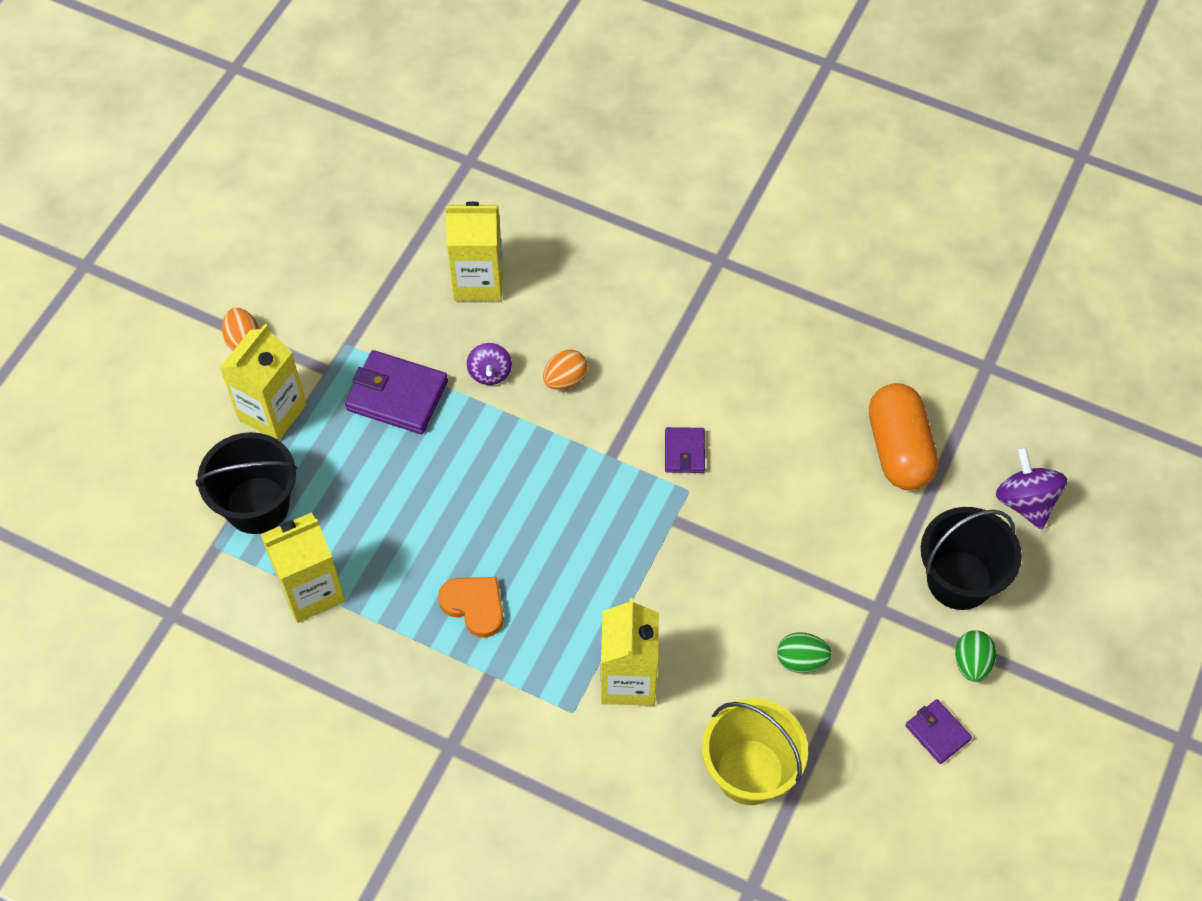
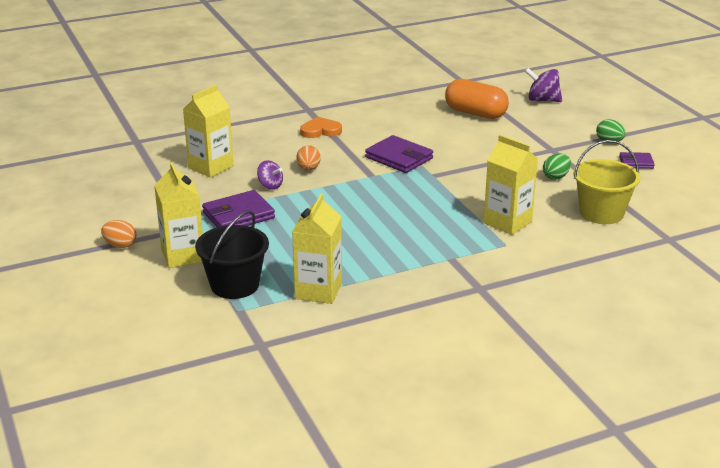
camera: 50 degrees left, 30 degrees down
(474, 606) = (402, 246): orange heart -> orange heart (320, 131)
(684, 452) = (399, 158): purple wallet -> purple wallet, size x1.77
(959, 580) = (562, 128): black bucket -> none

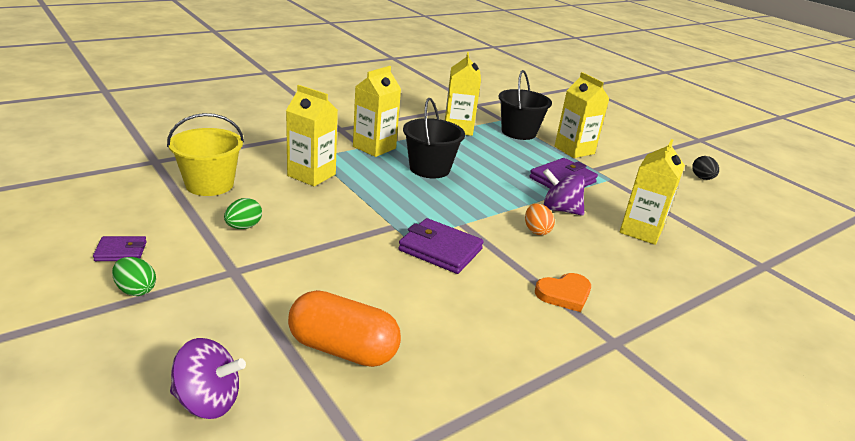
camera: 165 degrees right, 0 degrees up
(64, 216) = (702, 178): none -> black egg
(120, 245) = (628, 157): orange egg -> none
(270, 186) = (560, 209): purple spinning top -> purple spinning top, size x1.51
(381, 229) = (429, 168): none -> black bucket
(438, 258) = (374, 147): none -> yellow carton

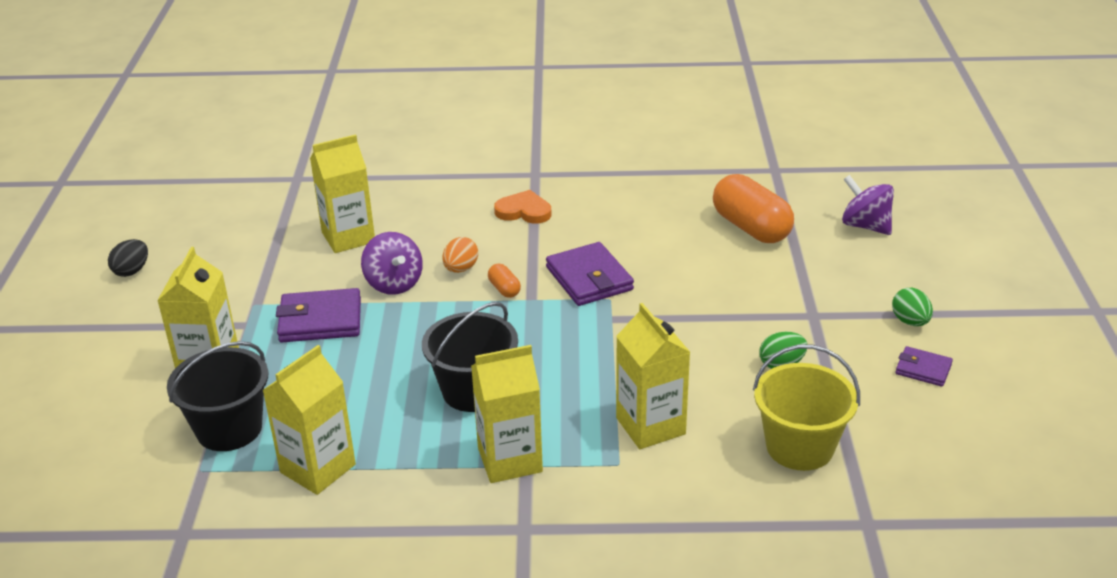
camera: 140 degrees left, 5 degrees up
(488, 225) = (504, 289): none -> orange capsule

